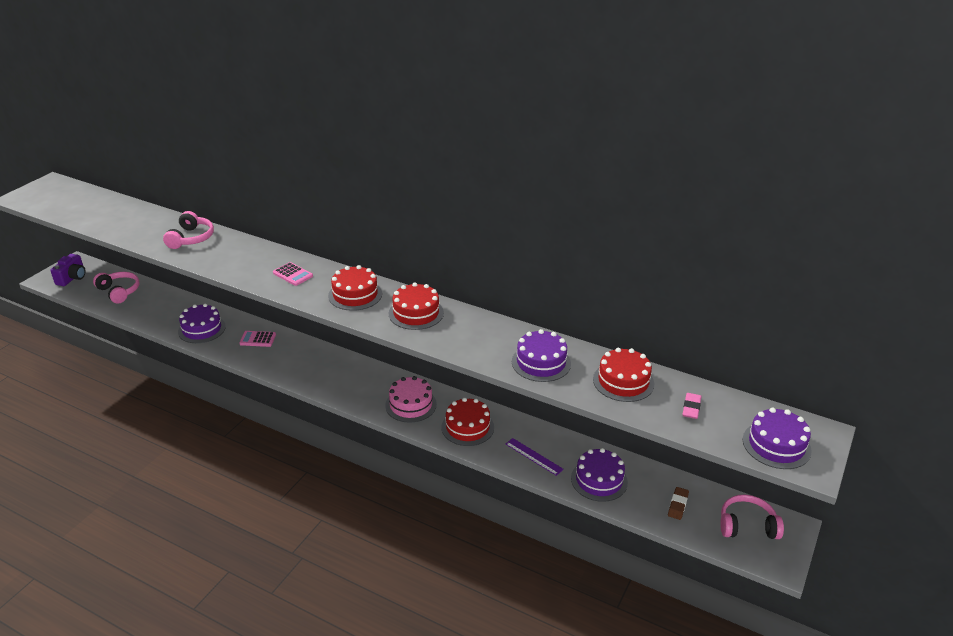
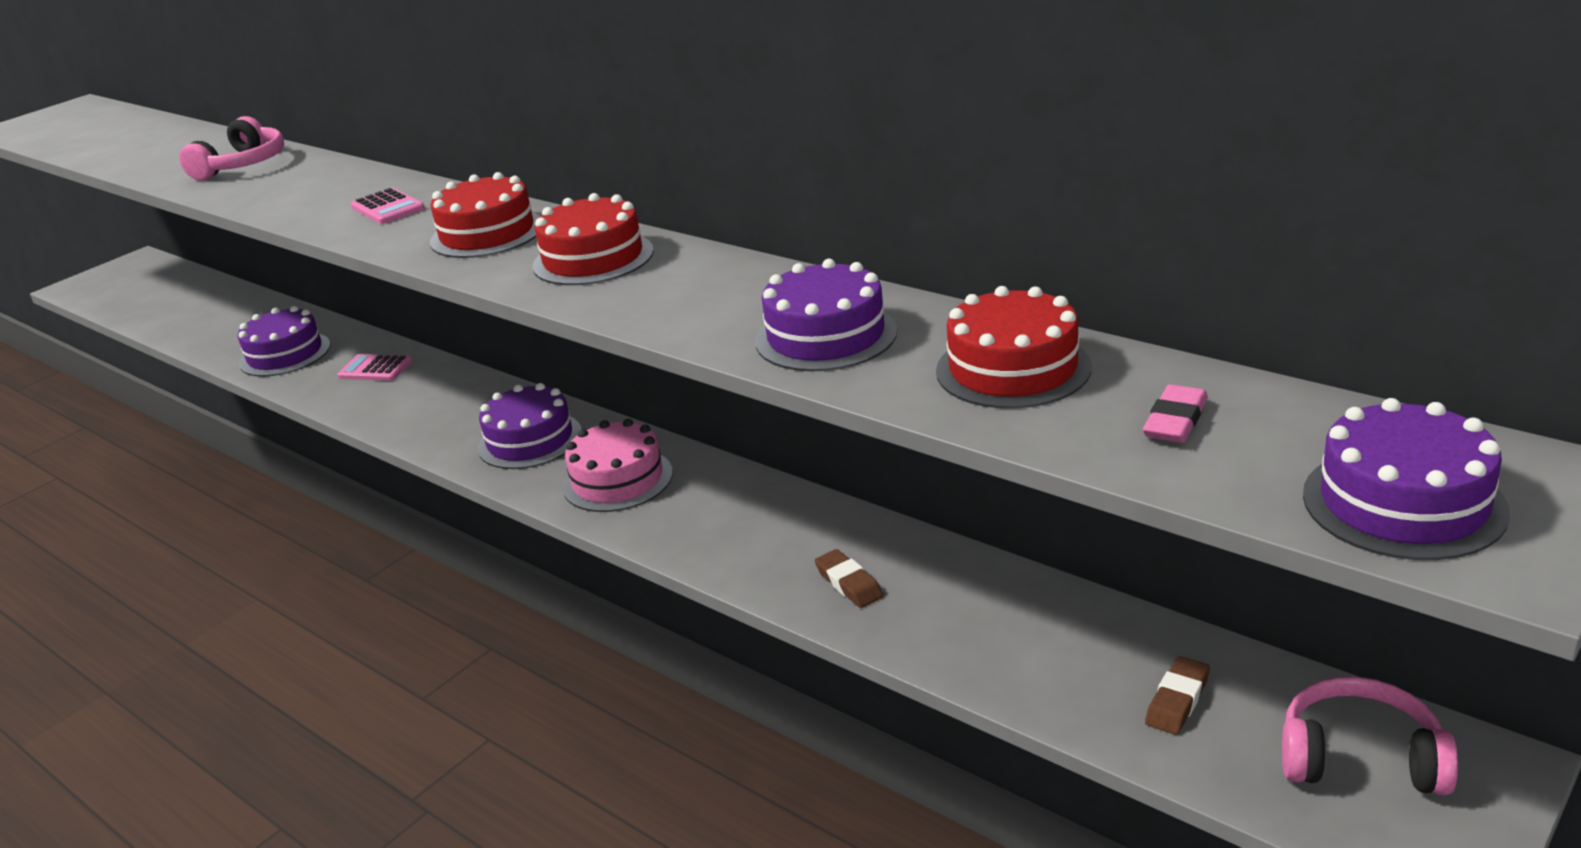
camera: 15 degrees right, 5 degrees down
(72, 278) = (116, 283): purple camera -> none
(119, 292) = (179, 301): pink headphones -> none
(467, 427) = (721, 523): red cake -> none
(534, 456) = (848, 583): purple ruler -> brown eraser
(599, 480) = (989, 637): purple cake -> purple cake (530, 440)

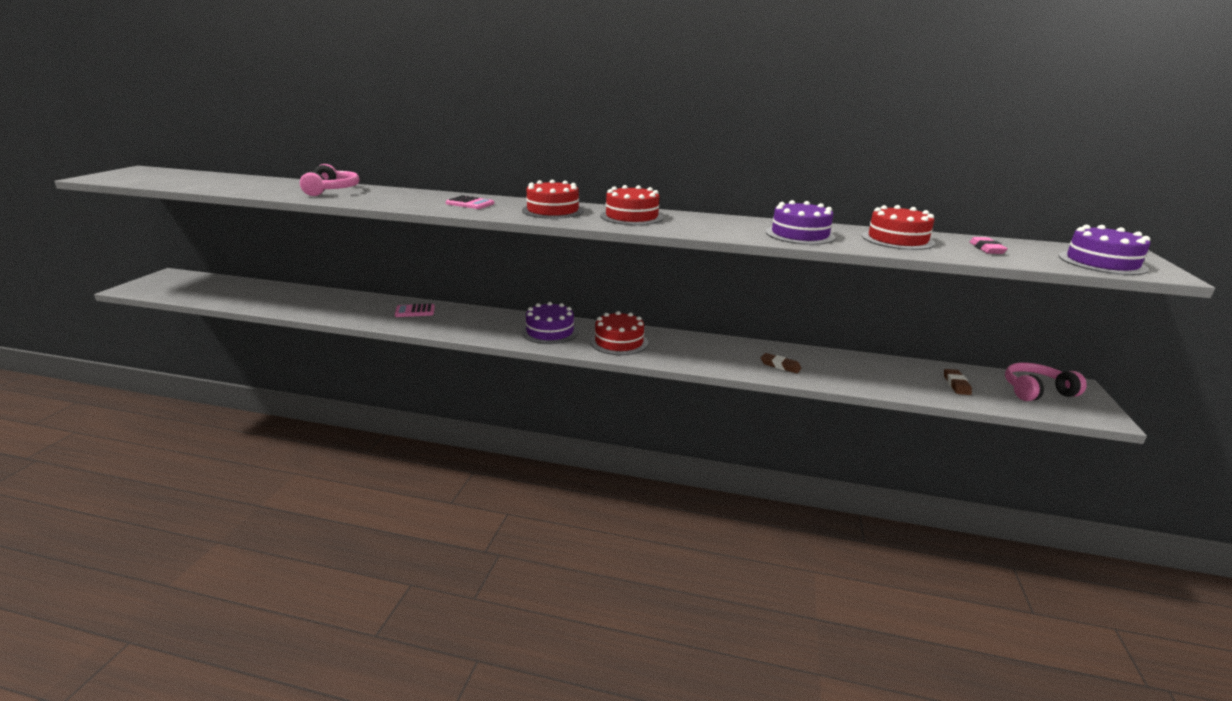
camera: 30 degrees left, 5 degrees down
(285, 354) = (343, 309): purple cake -> none
(617, 480) = (619, 342): pink cake -> red cake

